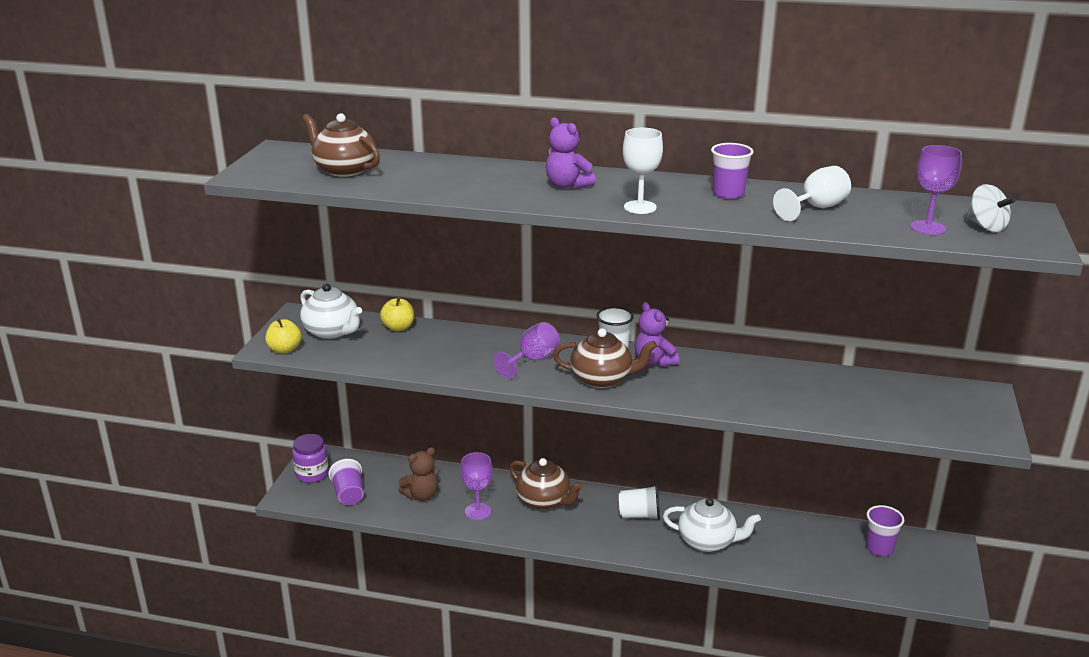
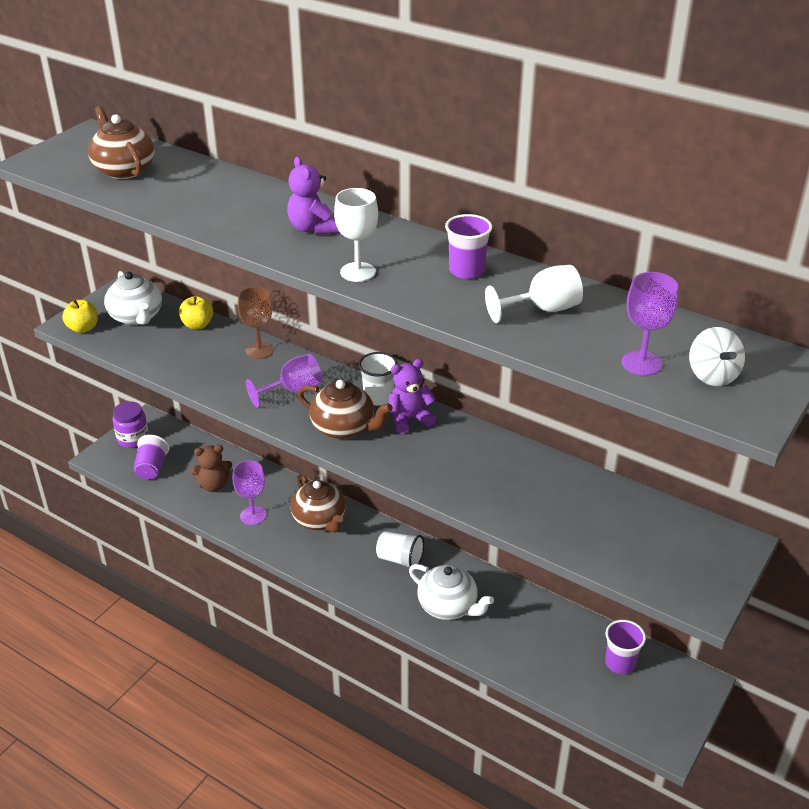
camera: 20 degrees right, 10 degrees up
(474, 336) = (259, 350): none -> brown goblet
(654, 361) = (409, 419): purple teddy bear -> purple teddy bear turned 75 degrees clockwise

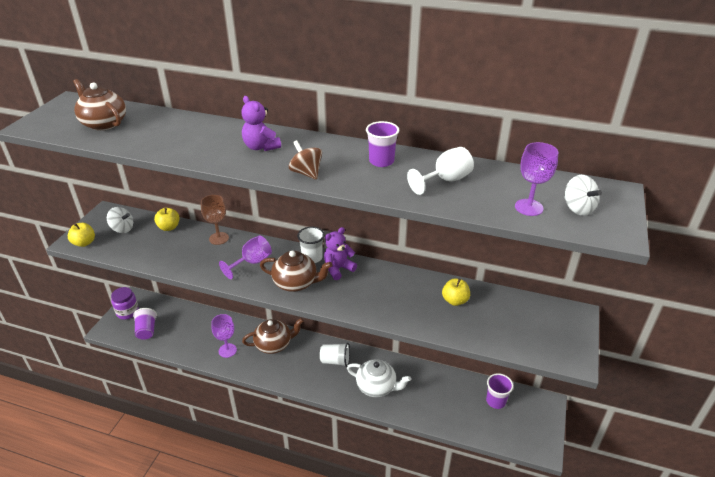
camera: 15 degrees left, 0 degrees up
(136, 317) = (122, 229): white teapot -> white spinning top
(213, 485) = (194, 334): brown teddy bear -> none
(319, 520) = (274, 344): brown teapot -> brown teapot turned 60 degrees counterclockwise
(358, 272) = (306, 173): white goblet -> brown spinning top
(560, 491) = (455, 300): none -> yellow apple

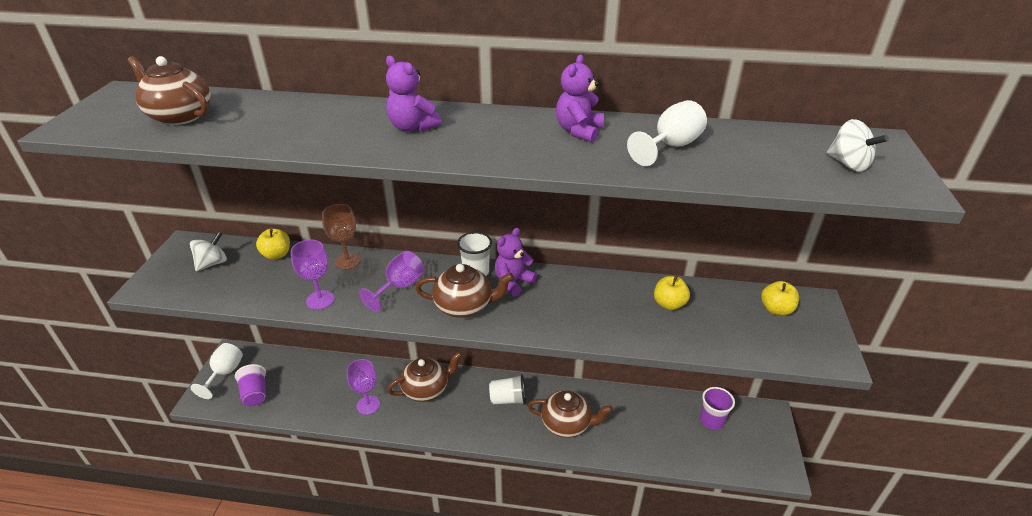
camera: 10 degrees left, 0 degrees up
(84, 243) = (162, 287): yellow apple -> yellow apple (776, 309)
(122, 229) = (212, 263): white spinning top -> white spinning top turned 60 degrees counterclockwise
(127, 312) = (224, 373): purple jar -> white goblet
(306, 173) = (486, 153): brown spinning top -> none
(377, 387) = (567, 424): white teapot -> brown teapot
(381, 161) = (578, 131): purple cup -> purple teddy bear
(528, 207) = (789, 168): purple goblet -> purple goblet (320, 300)

